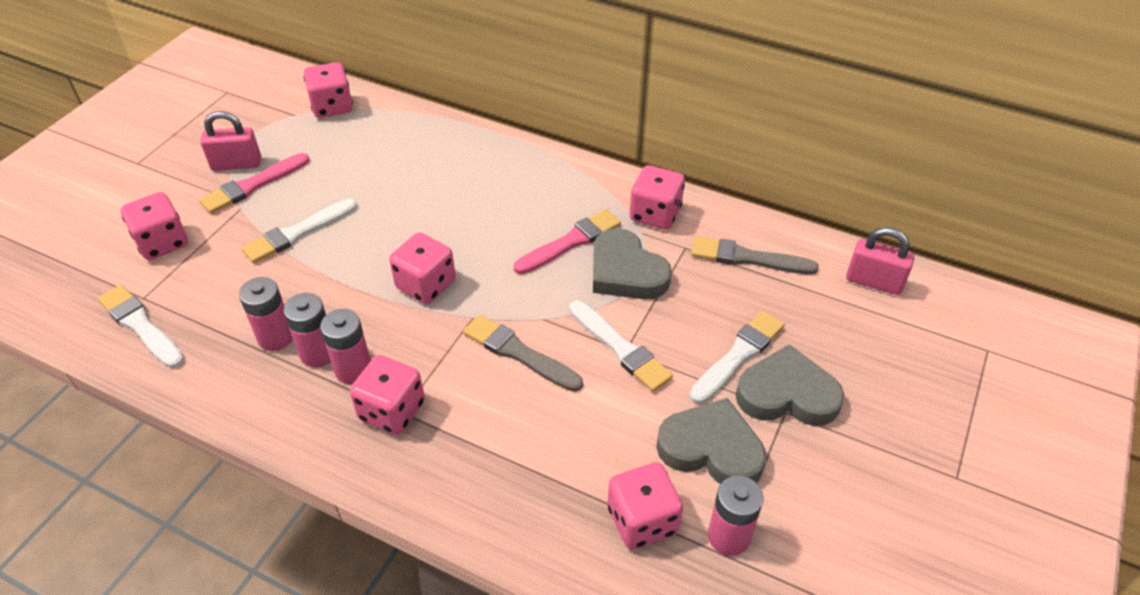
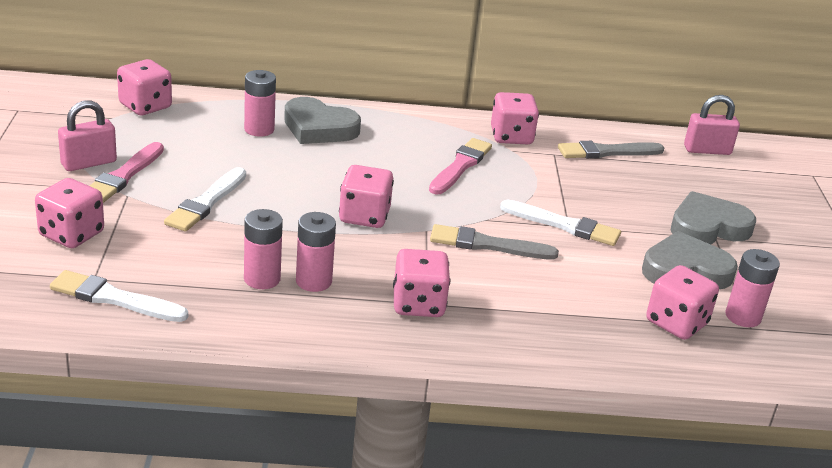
camera: 30 degrees left, 15 degrees down
(353, 369) = (357, 285): pink battery -> pink battery (259, 129)
(626, 272) = (523, 177): grey heart -> grey heart (319, 128)
(738, 355) = (654, 212): white brush -> none

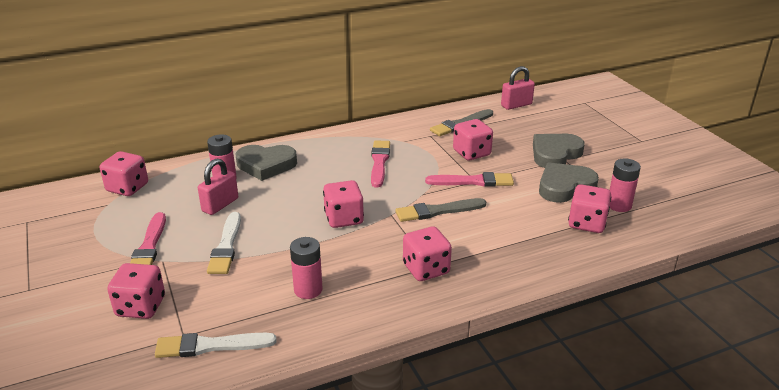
camera: 20 degrees left, 0 degrees up
(89, 163) = (114, 245): pink padlock -> pink padlock (220, 205)
(313, 281) = (345, 278): pink battery -> none
(511, 136) = (396, 132): pink dice -> pink dice (471, 153)
(564, 225) = (473, 181): white brush -> pink brush

